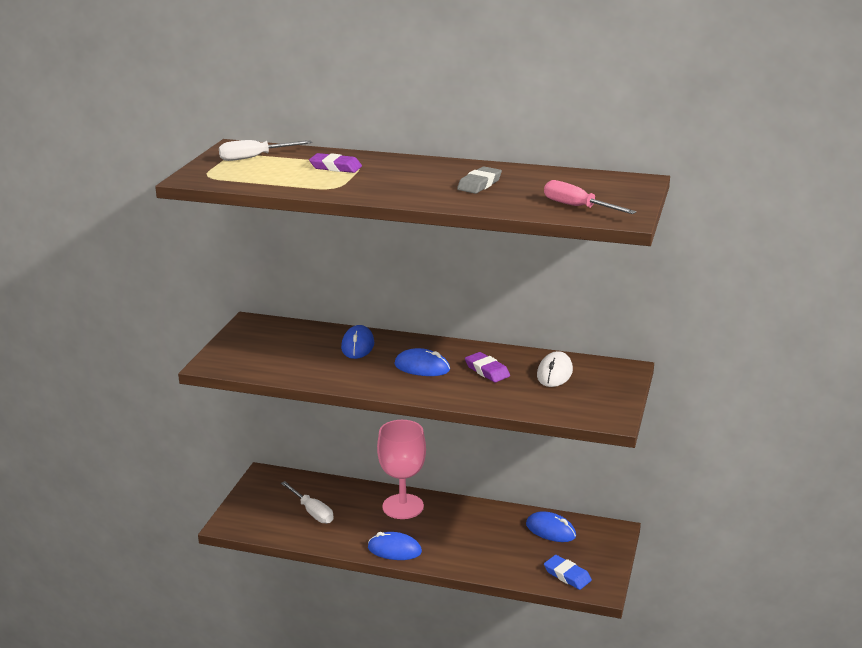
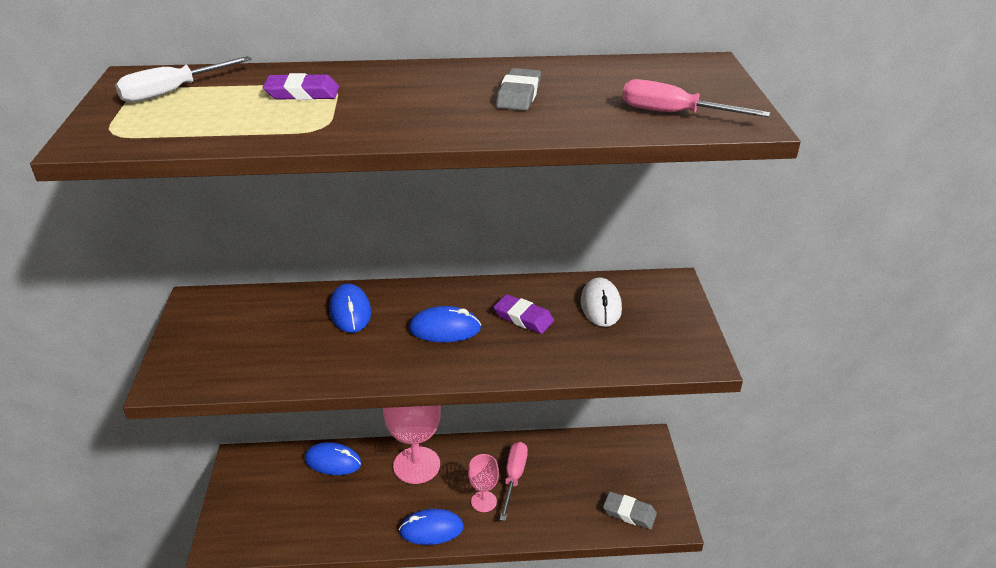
camera: 20 degrees left, 10 degrees up
(312, 512) = (316, 499): white screwdriver -> none
(446, 541) = (484, 501): none -> pink goblet
(480, 531) = (514, 478): none -> pink screwdriver
(550, 530) = (585, 457): blue mouse -> blue mouse (333, 461)
(567, 575) = (629, 513): blue eraser -> grey eraser

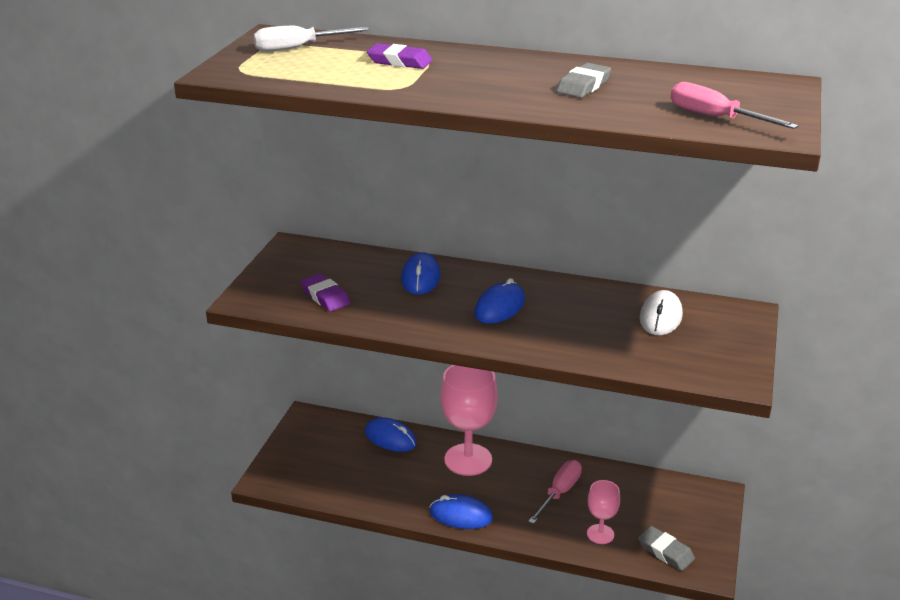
camera: 20 degrees right, 5 degrees down
(444, 329) = (499, 307): blue mouse -> blue mouse turned 75 degrees counterclockwise
(484, 501) = (521, 505): pink goblet -> pink goblet (600, 534)
(523, 318) = (578, 313): purple eraser -> purple eraser (325, 296)

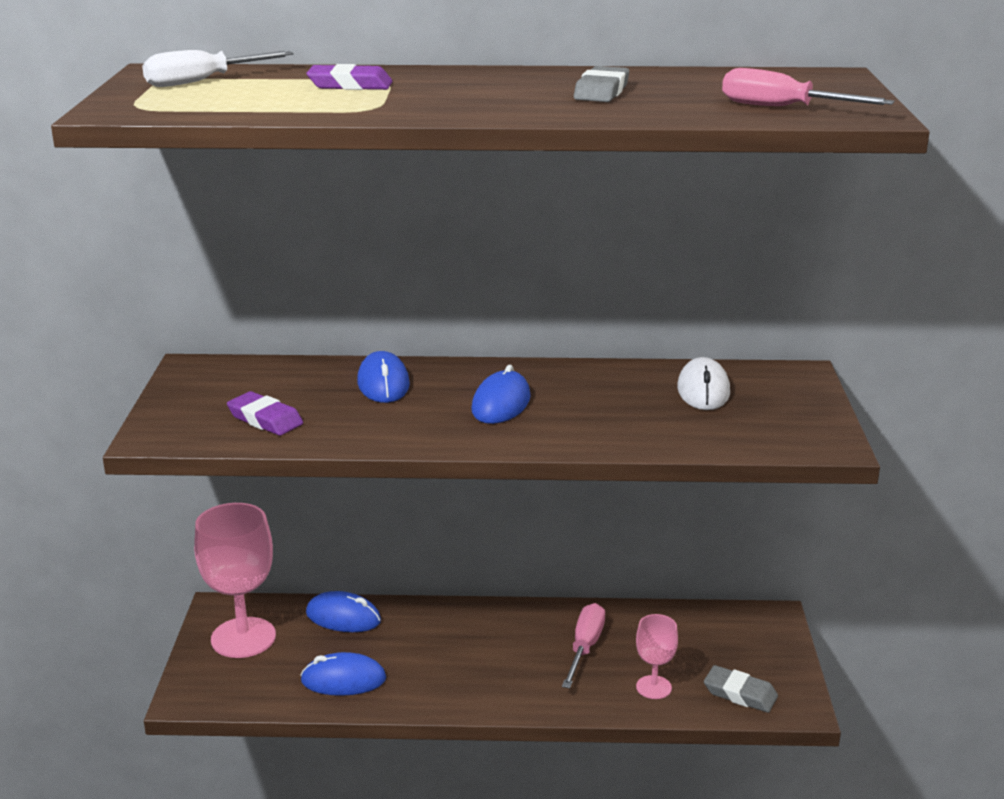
camera: 15 degrees left, 5 degrees down
(461, 515) = (469, 696): blue mouse -> blue mouse (343, 680)
(468, 460) = (454, 627): pink goblet -> pink goblet (243, 638)

